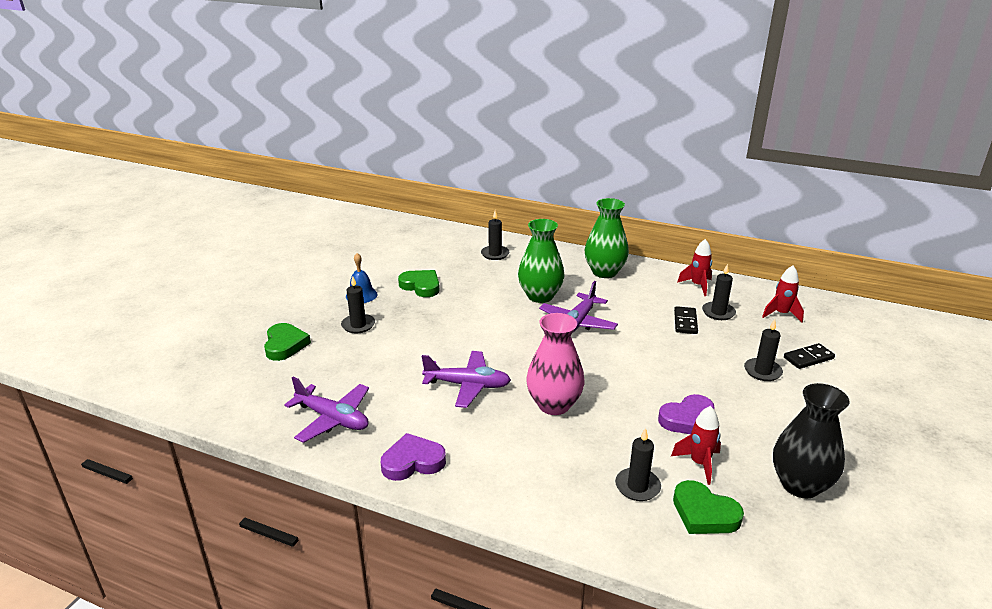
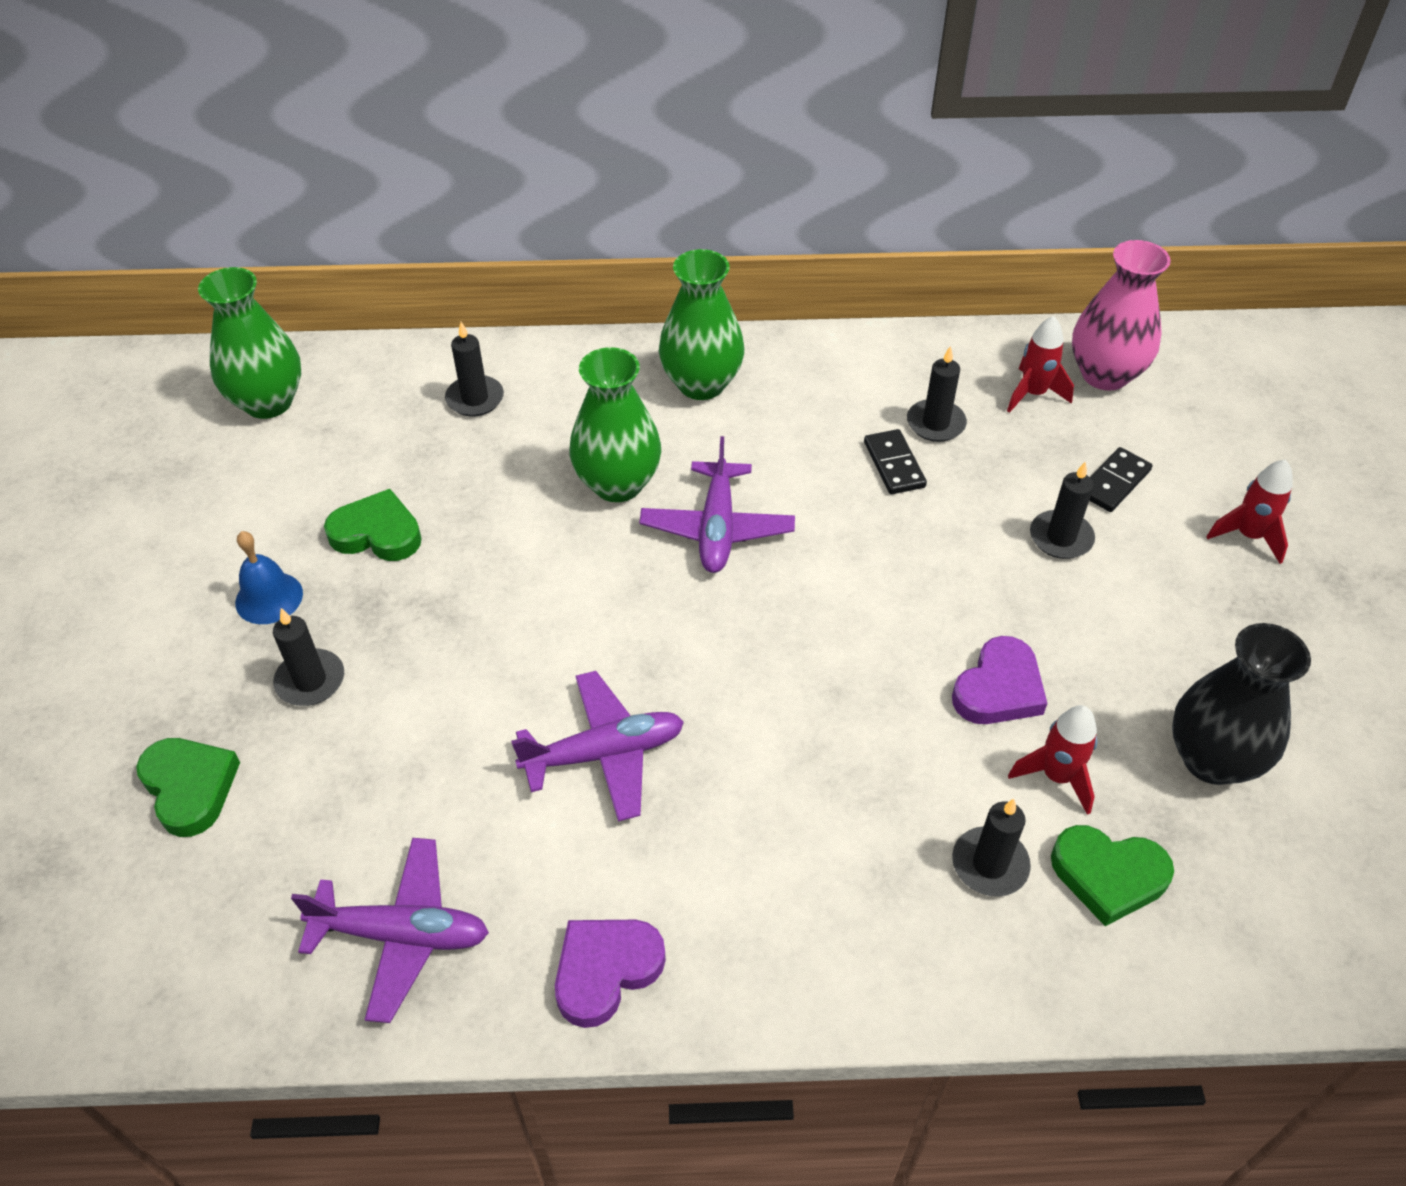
camera: 25 degrees left, 20 degrees up
(407, 236) = (268, 402): none -> green vase
(554, 405) = (775, 741): pink vase -> pink vase (1105, 374)
(697, 286) = (874, 368): red rocket -> red rocket (1248, 536)

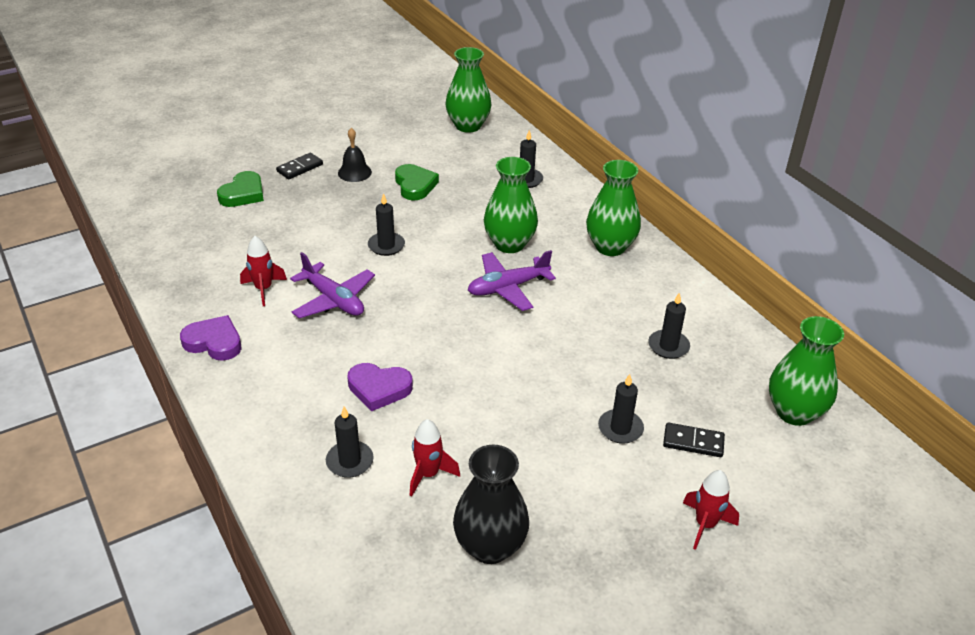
camera: 60 degrees right, 10 degrees down
(269, 598) = (354, 172): blue bell -> black bell
(310, 680) = (317, 201): black candle -> black candle (386, 246)
(401, 934) = (202, 276): purple plane -> none
(894, 464) = (616, 339): black domino -> black domino (300, 168)
(999, 689) = (476, 432): purple heart -> purple heart (379, 388)
(1033, 394) = (739, 382): red rocket -> red rocket (263, 289)
(1105, 374) = (794, 412): pink vase -> green vase
(1108, 876) = (371, 515): green heart -> none

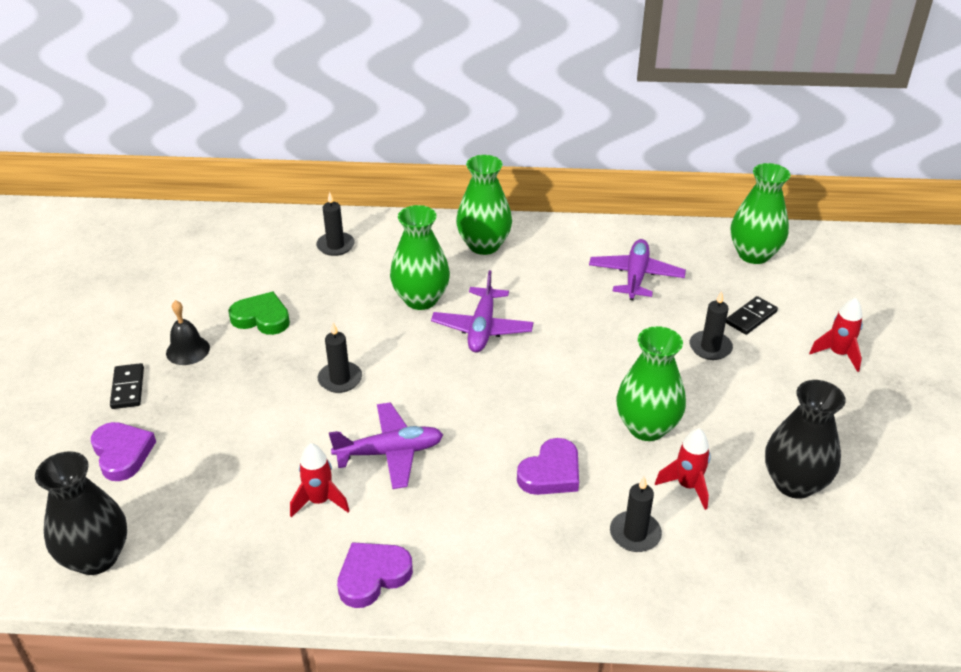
camera: 55 degrees left, 0 degrees up
(155, 226) = (96, 557): none -> black vase
(243, 194) = (122, 453): green heart -> purple heart
(468, 126) = (203, 240): green vase -> green vase (647, 427)
(668, 346) = (635, 276): black candle -> purple plane

